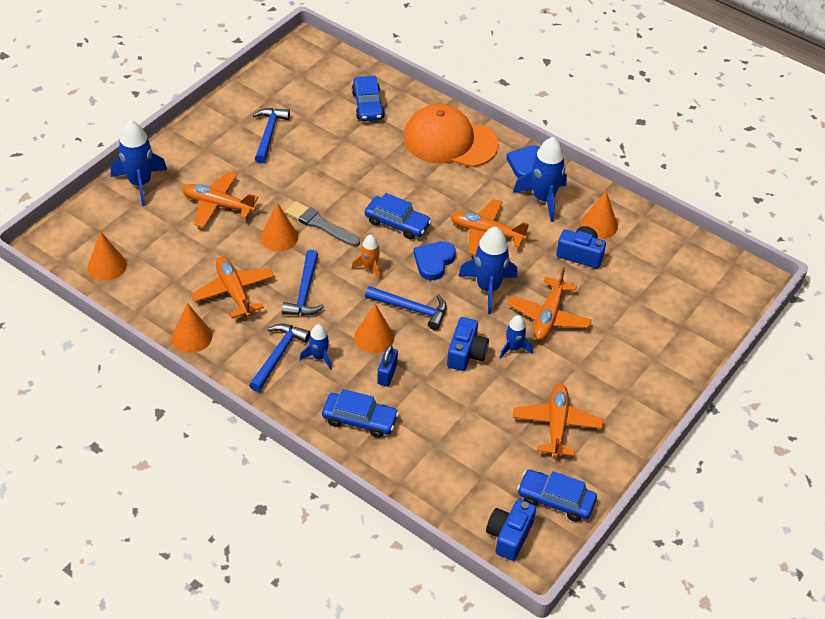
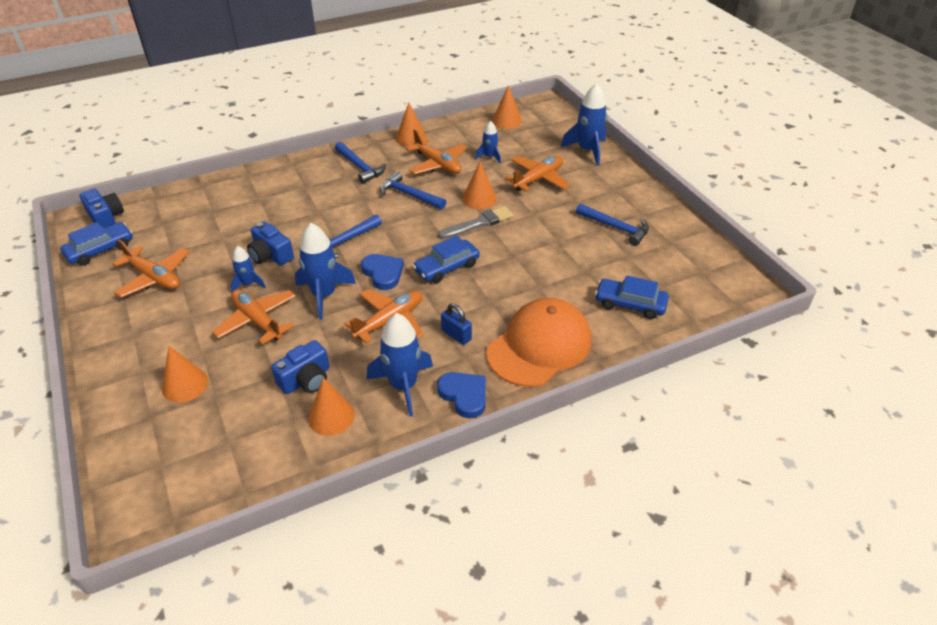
camera: 120 degrees right, 5 degrees down
(234, 292) = (437, 164): orange plane -> orange plane turned 45 degrees clockwise
(319, 357) = (341, 184): blue rocket -> blue rocket (489, 157)
(359, 420) = (269, 185): blue car -> none
(369, 268) = (407, 234): orange rocket -> none
(374, 337) = (334, 214): orange cone -> orange cone (185, 385)
(387, 374) = (294, 209): blue padlock -> blue padlock (456, 335)

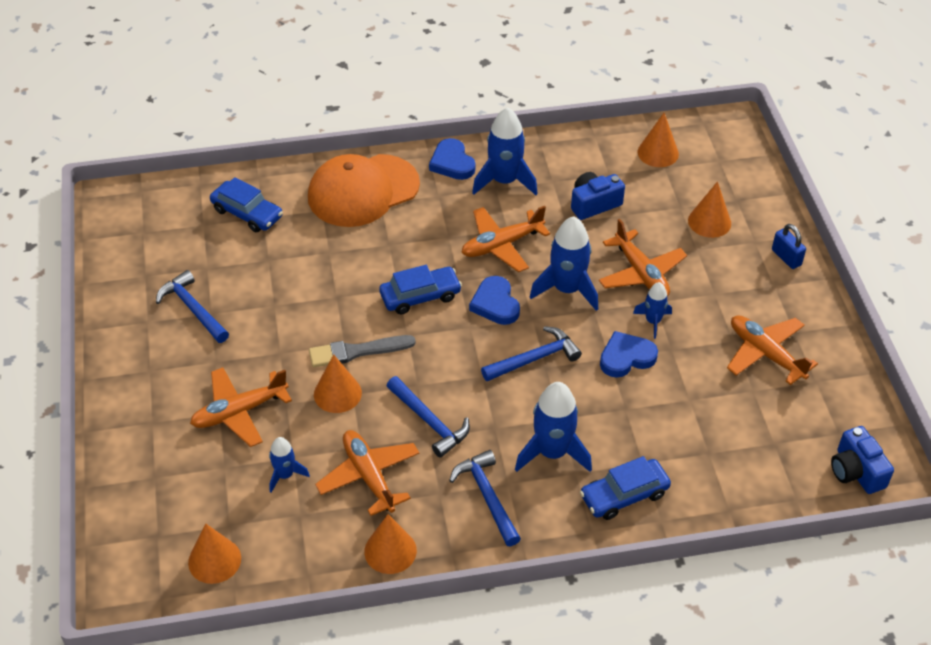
camera: 165 degrees left, 5 degrees up
(100, 250) = (845, 412): blue car -> blue car (624, 495)
(271, 255) = (626, 357): blue camera -> blue heart
(331, 416) = (574, 169): orange cone -> orange cone (658, 153)
(456, 335) = (439, 217): blue padlock -> blue padlock (786, 257)
(587, 150) = (132, 455): blue rocket -> blue rocket (552, 452)

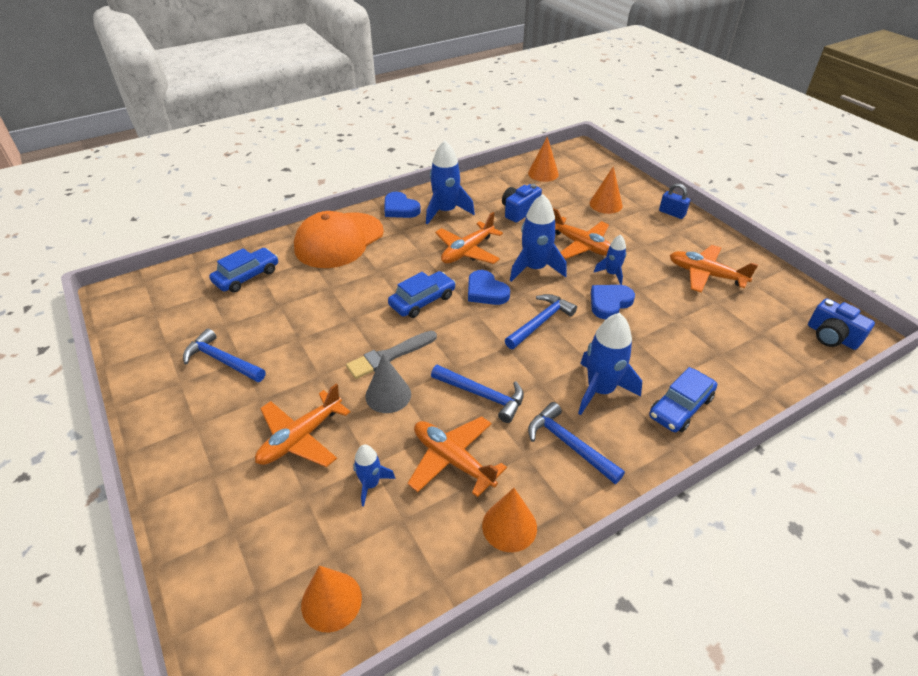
camera: 20 degrees left, 5 degrees down
(247, 213) = (247, 276): blue car -> blue car turned 60 degrees counterclockwise
(337, 393) = (388, 395): orange cone -> grey cone

